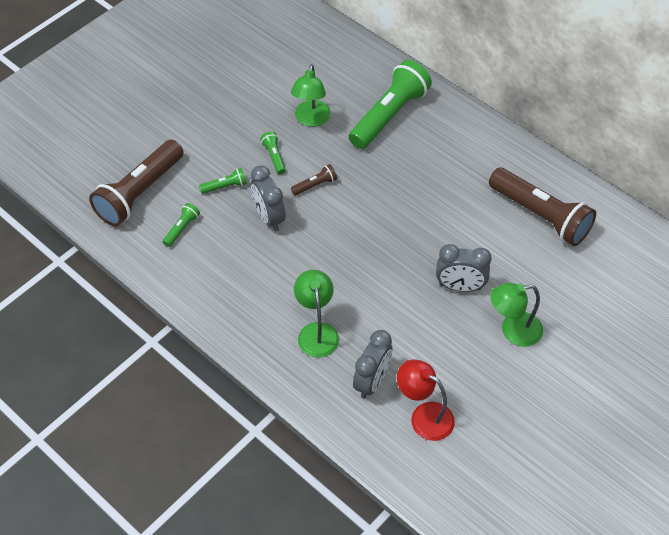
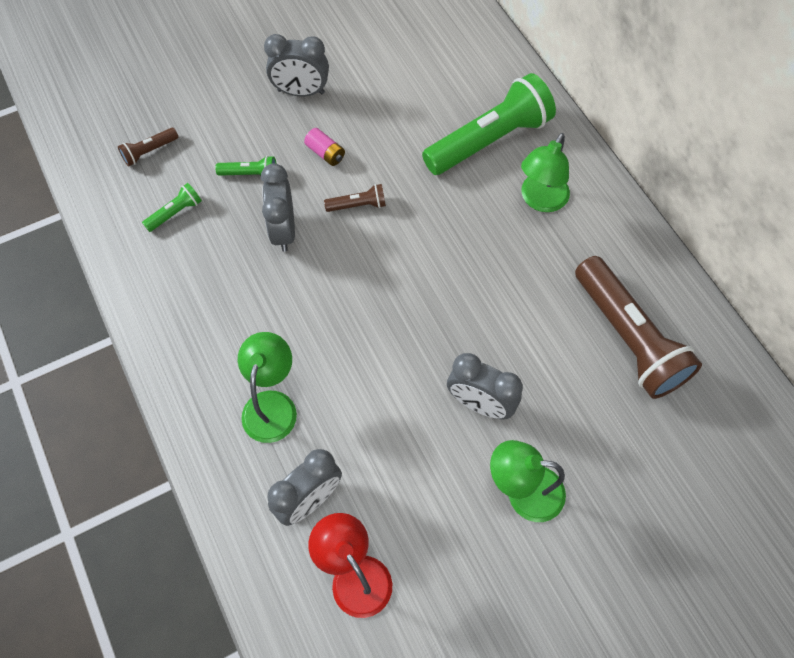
camera: 20 degrees right, 10 degrees up
(139, 193) = (149, 151): brown flashlight -> brown flashlight, size x0.43
(235, 120) = (301, 92): none -> grey clock
(274, 157) = (325, 153): green flashlight -> pink battery
(311, 119) = (391, 118): green lamp -> green lamp (540, 200)

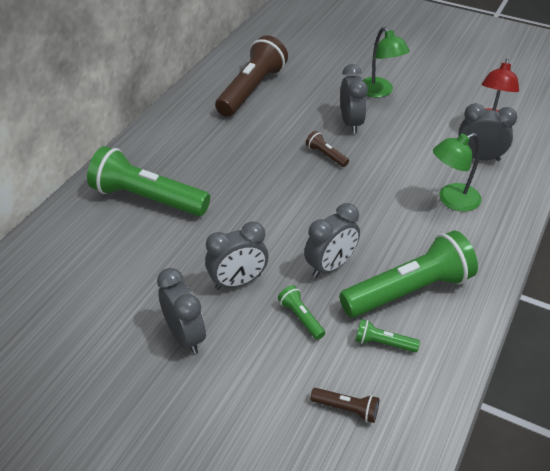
camera: 125 degrees left, 20 degrees down
(204, 271) = (408, 291): none -> green flashlight
(325, 153) = (238, 282): pink battery -> grey clock
(358, 205) = (269, 238): brown flashlight -> brown flashlight (326, 155)
(540, 200) = (182, 155): green lamp -> none

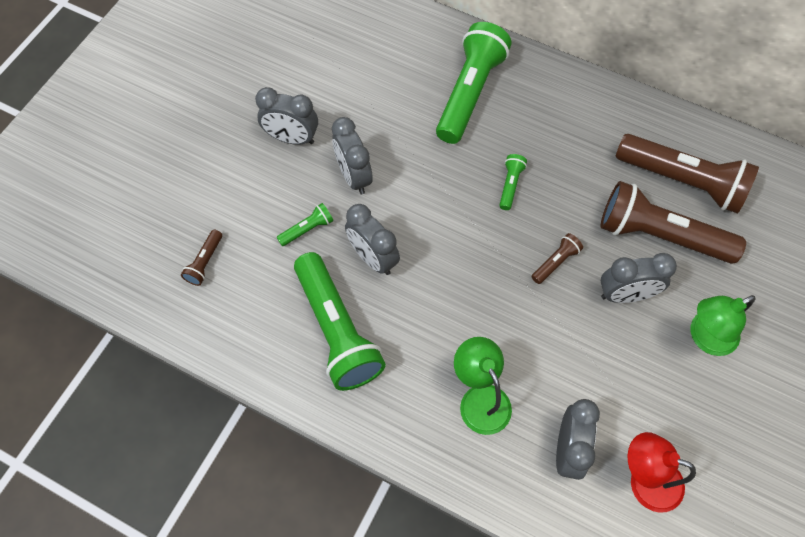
camera: 90 degrees right, 20 degrees up
(185, 336) = (292, 138): grey clock -> grey clock turned 45 degrees clockwise
(299, 104) = (660, 235): none -> brown flashlight
(383, 343) = (272, 299): green flashlight -> green flashlight (510, 185)

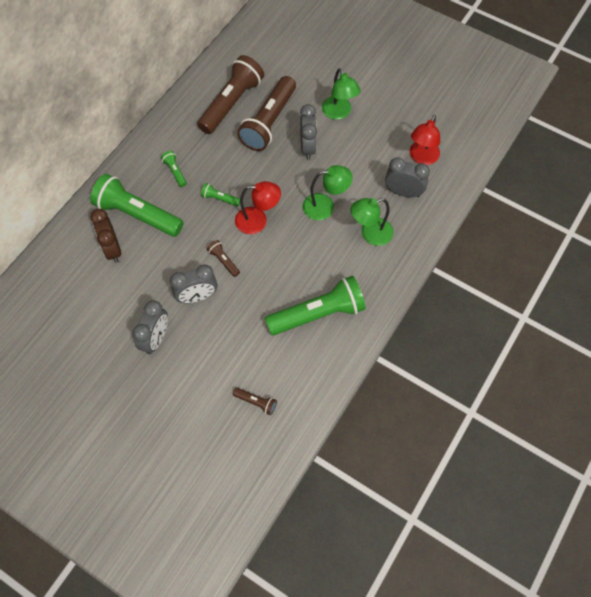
camera: 85 degrees left, 0 degrees up
(307, 229) = (237, 330): green flashlight -> green flashlight (175, 172)
(373, 258) = (266, 288): grey clock -> none
(415, 74) = (112, 249): none -> brown clock
(481, 237) = (258, 221): none -> red lamp
(521, 328) = (325, 206): none -> green lamp
(555, 262) = (281, 181): brown flashlight -> brown flashlight (224, 261)

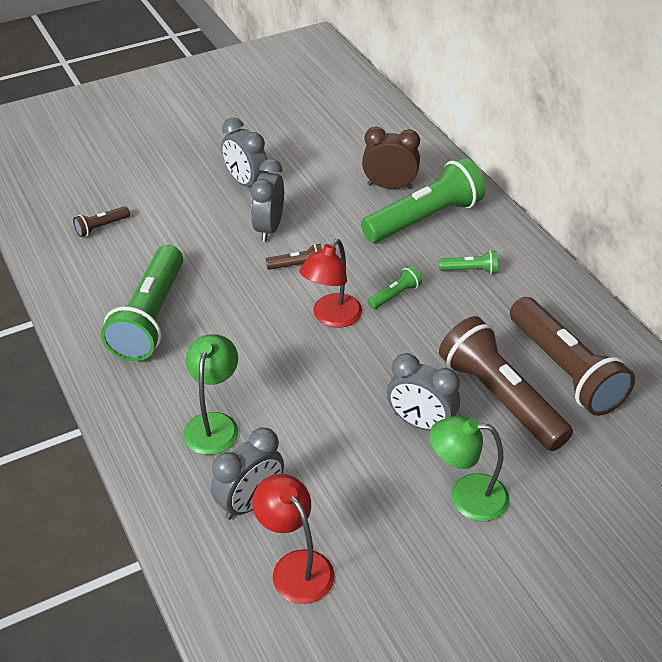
camera: 120 degrees right, 20 degrees down
(325, 206) = (300, 395): green lamp -> none

